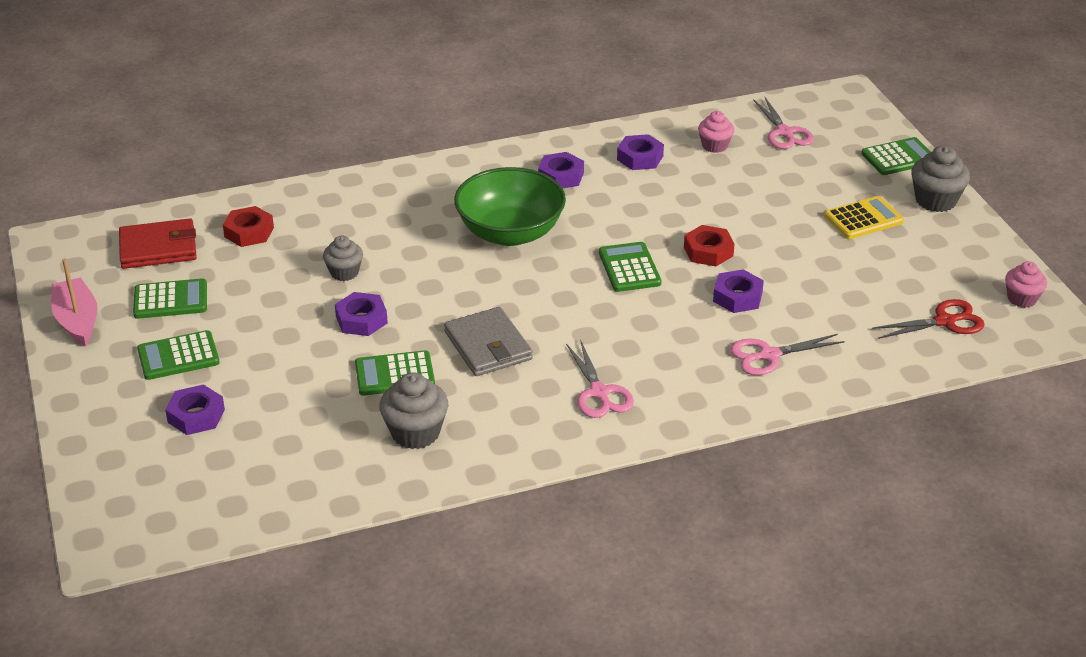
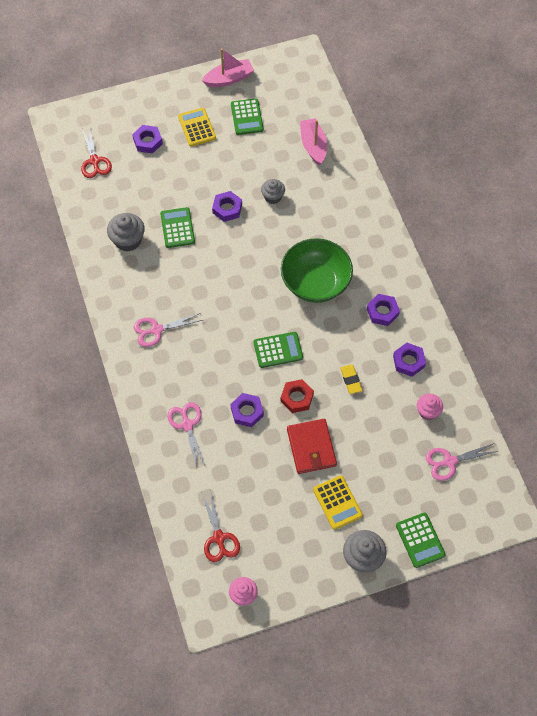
camera: 90 degrees right, 25 degrees up
(158, 248) = (296, 104): red wallet -> red wallet (311, 447)
(178, 356) = (197, 127): green calculator -> yellow calculator
(227, 484) = (94, 161): none -> red scissors
(249, 232) = (313, 146): red nut -> pink boat
(488, 346) = (201, 273): grey wallet -> none
(673, 205) = (351, 380): none -> yellow eraser

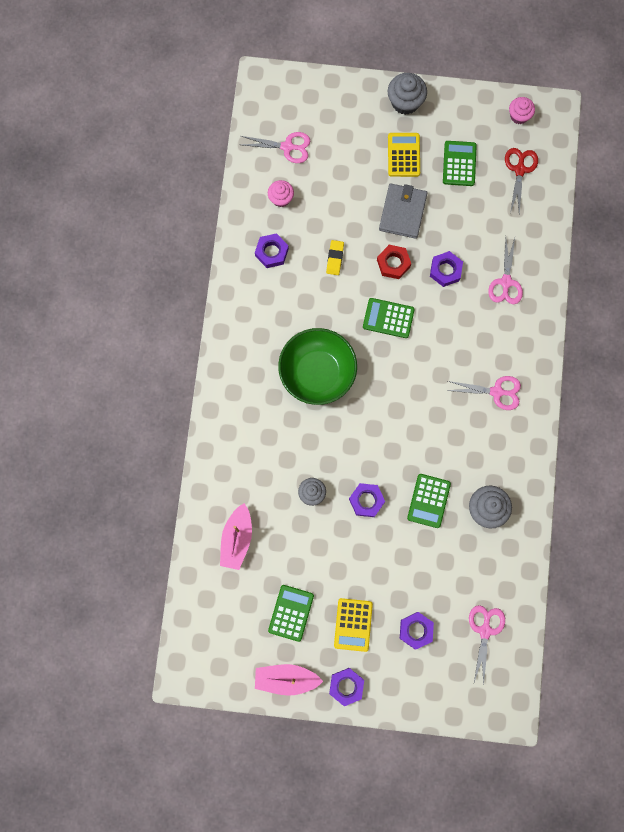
camera: 155 degrees left, 15 degrees up
(94, 161) = (485, 630): red scissors -> pink scissors
(311, 447) = (402, 212): red wallet -> grey wallet
(382, 312) = (268, 312): purple nut -> purple nut (346, 686)
(420, 540) = (350, 95): green calculator -> green calculator (459, 164)

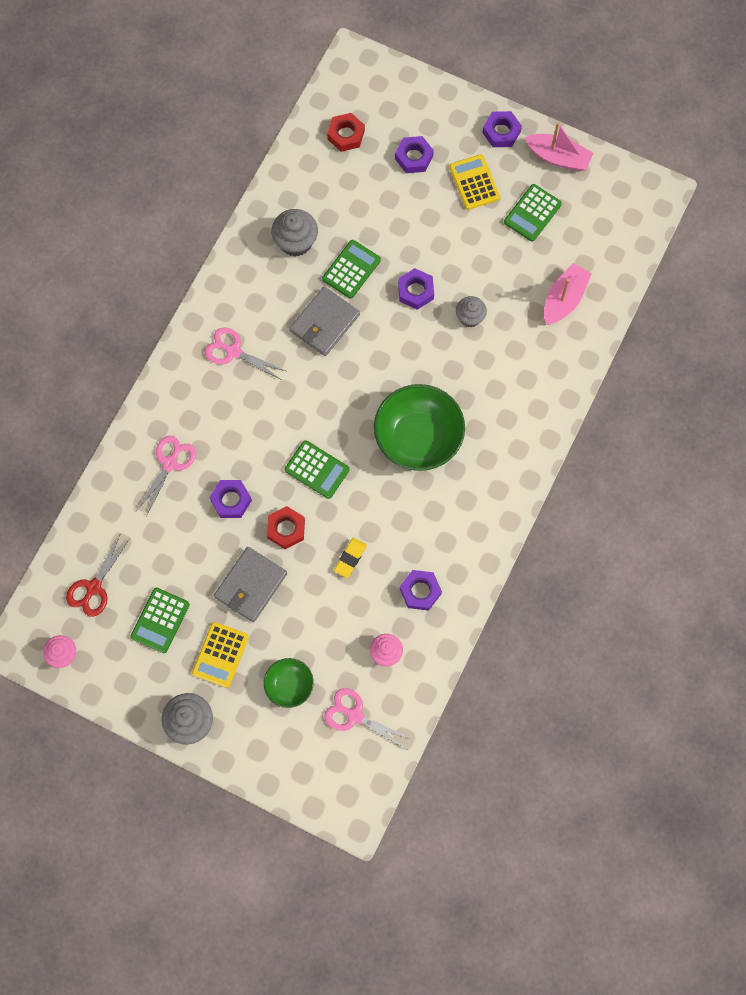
camera: 160 degrees left, 5 degrees down
(344, 151) = (289, 685): none -> green bowl
(353, 624) = (474, 182): yellow calculator -> yellow calculator turned 45 degrees counterclockwise
(432, 444) = (324, 323): none -> grey wallet
(485, 630) = (346, 135): pink scissors -> red nut

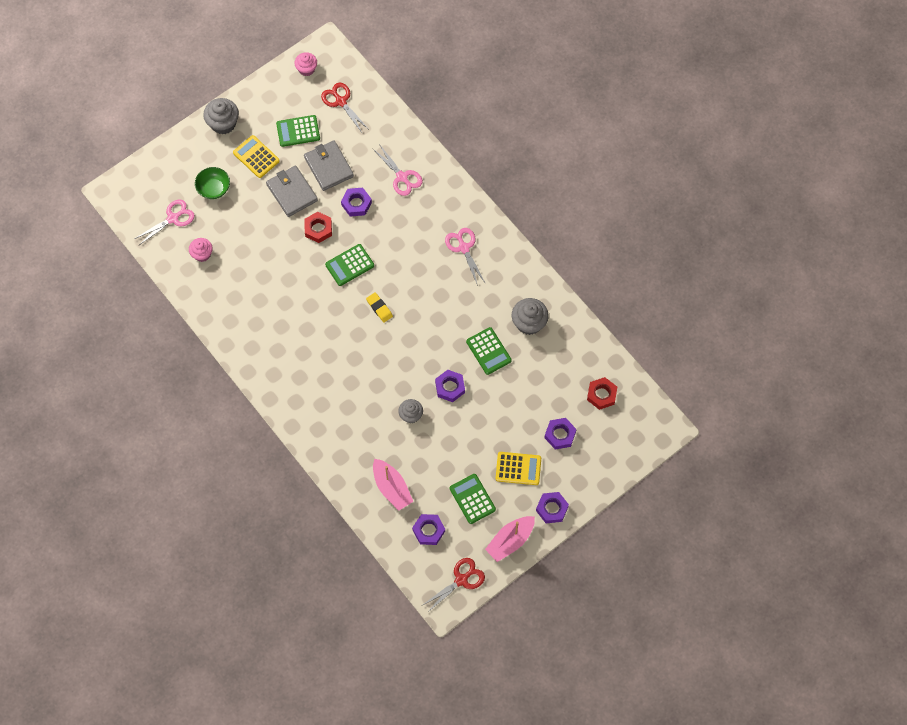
camera: 115 degrees right, 5 degrees down
(160, 620) = (298, 131): green calculator -> green calculator turned 60 degrees counterclockwise
(233, 351) = (464, 248): pink scissors -> pink scissors turned 75 degrees counterclockwise
(324, 323) = (455, 315): grey wallet -> grey wallet (328, 167)
(350, 558) = (277, 259): yellow eraser -> yellow eraser (379, 308)
(418, 438) = (338, 339): green bowl -> none
(420, 591) = (231, 293): purple nut -> purple nut (428, 530)
(626, 186) = (461, 580): none -> red scissors

